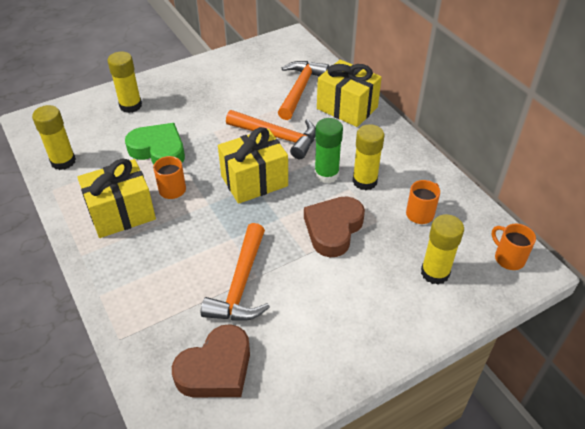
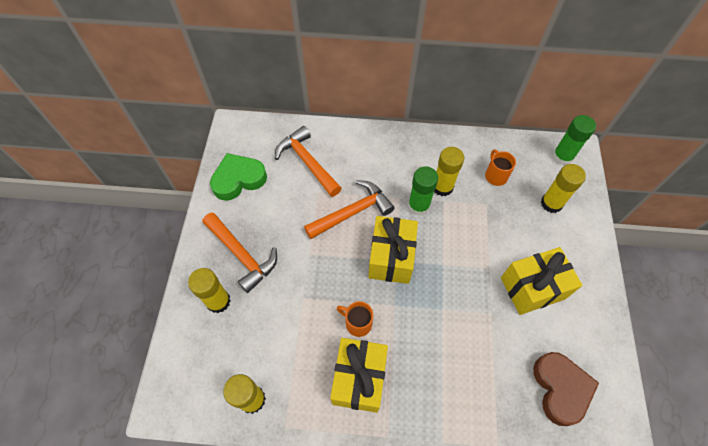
camera: 55 degrees left, 15 degrees up
(158, 150) = (300, 309): green heart -> green heart (238, 179)
(241, 284) = (493, 329): orange hammer -> orange hammer (242, 255)
(333, 229) = (476, 236): brown heart -> none
(347, 108) = (355, 146): yellow gift -> yellow gift (532, 288)
(508, 258) = (562, 157): orange mug -> green glue stick

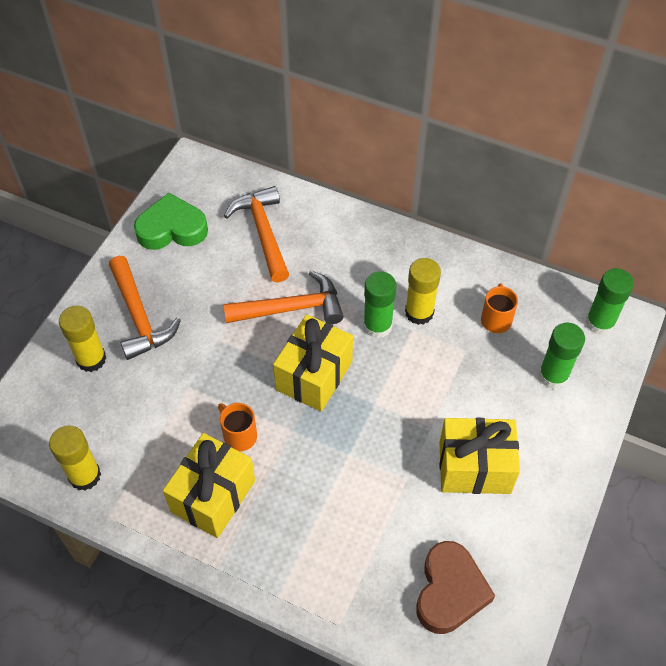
camera: 20 degrees right, 5 degrees down
(551, 203) = (553, 376): yellow glue stick -> green glue stick

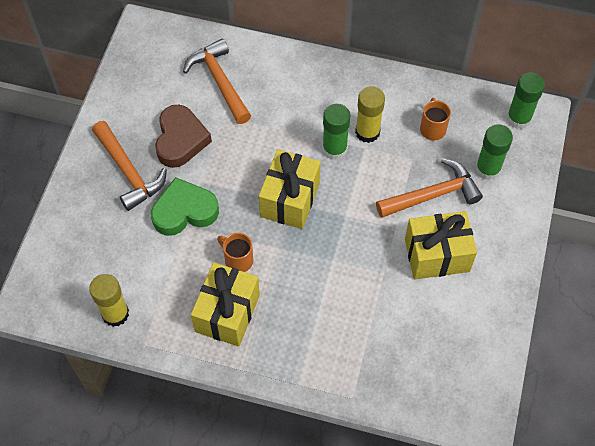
camera: 10 degrees left, 5 degrees up
(91, 359) = (96, 215): yellow glue stick -> none
(172, 229) = (138, 89): green heart -> green heart (184, 211)
(291, 308) = (258, 145): orange hammer -> orange hammer (432, 195)
(450, 591) = (435, 357): brown heart -> brown heart (180, 140)

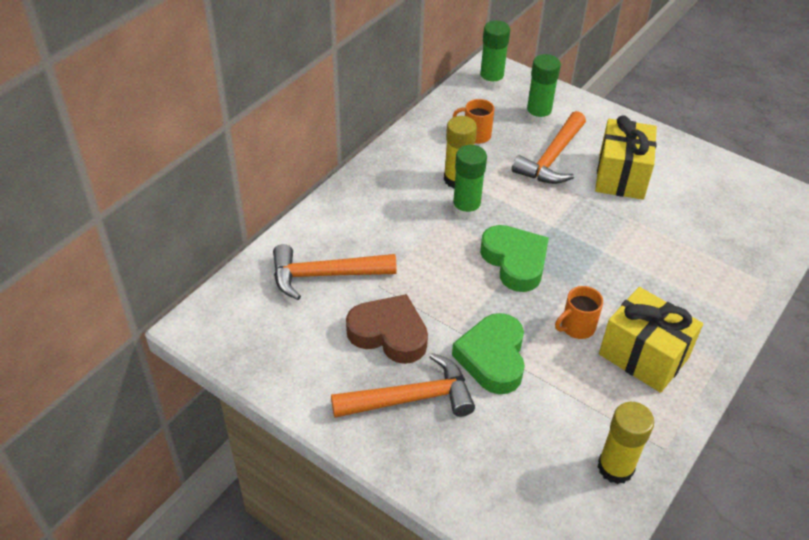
camera: 70 degrees left, 15 degrees down
(290, 200) = (515, 262): yellow gift -> green heart
(432, 195) = (552, 158): orange hammer -> orange hammer turned 150 degrees counterclockwise

